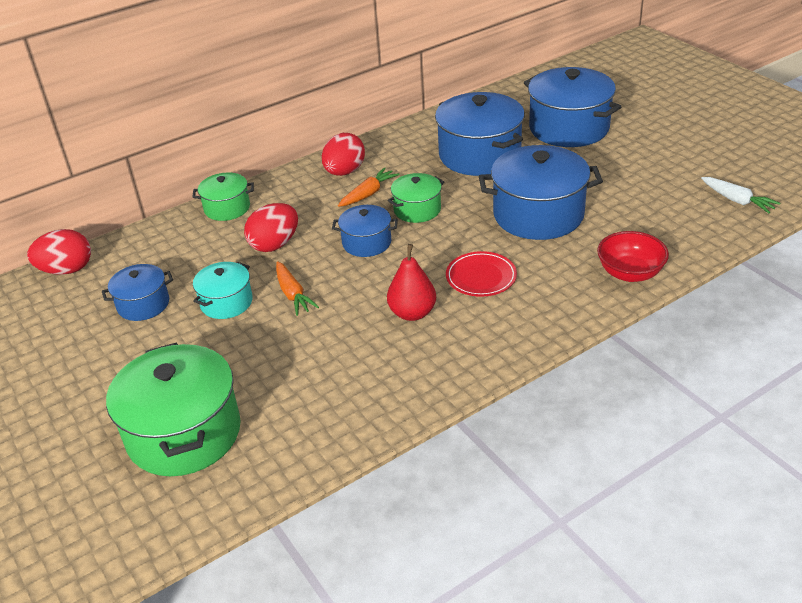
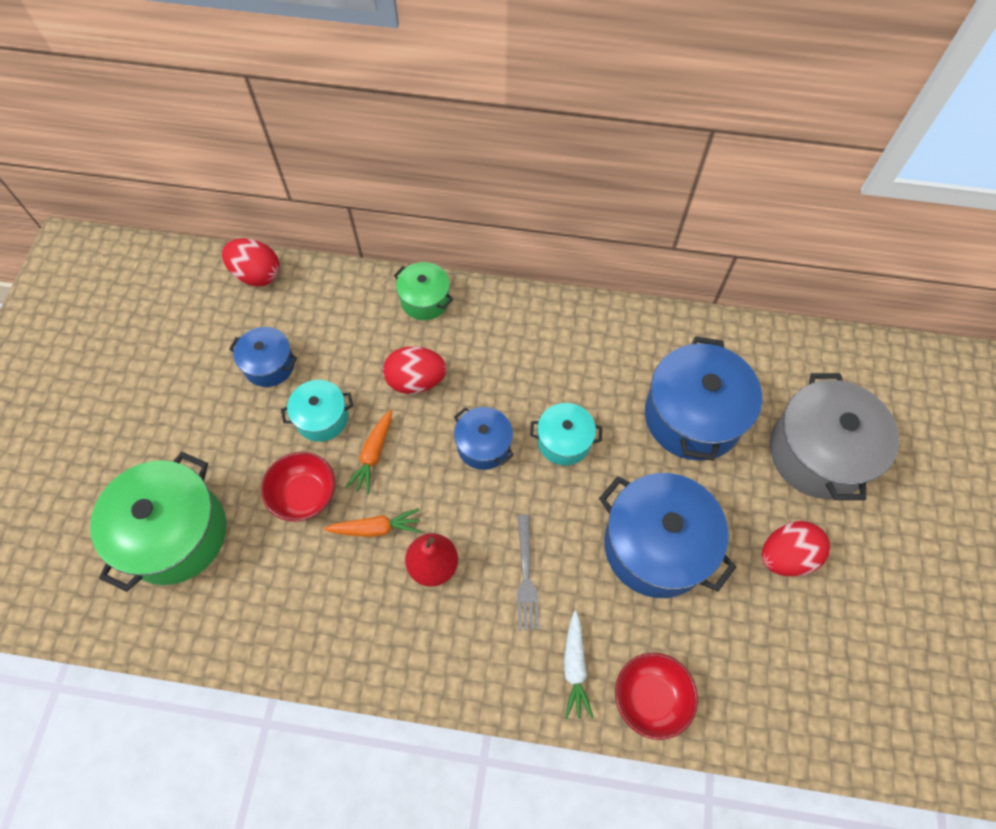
camera: 40 degrees right, 25 degrees up
(267, 345) = (304, 495): none -> red bowl
(344, 172) = (556, 335): red egg -> red egg (786, 556)
(368, 194) = (546, 383): orange carrot -> orange carrot (376, 528)
(417, 209) = (564, 441): green pot -> turquoise pot
(481, 277) = (526, 576): red plate -> grey fork
(569, 128) = (818, 453): blue pot -> grey pot
(737, 200) = (862, 709): white carrot -> white carrot (574, 667)

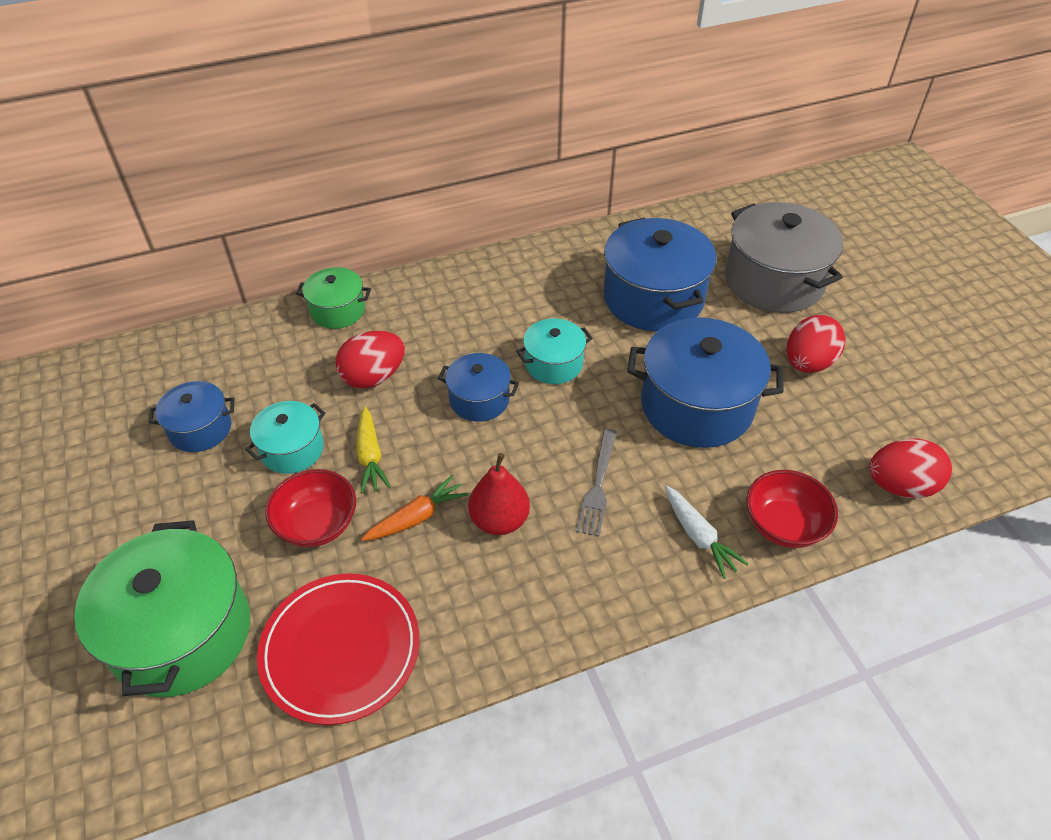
camera: 30 degrees left, 15 degrees down
(257, 274) = (135, 358): red egg -> red egg (900, 486)
(265, 608) = (341, 649): none -> red plate
(373, 455) = (370, 456): orange carrot -> yellow carrot
(526, 576) = (598, 485): grey fork -> grey fork turned 45 degrees clockwise

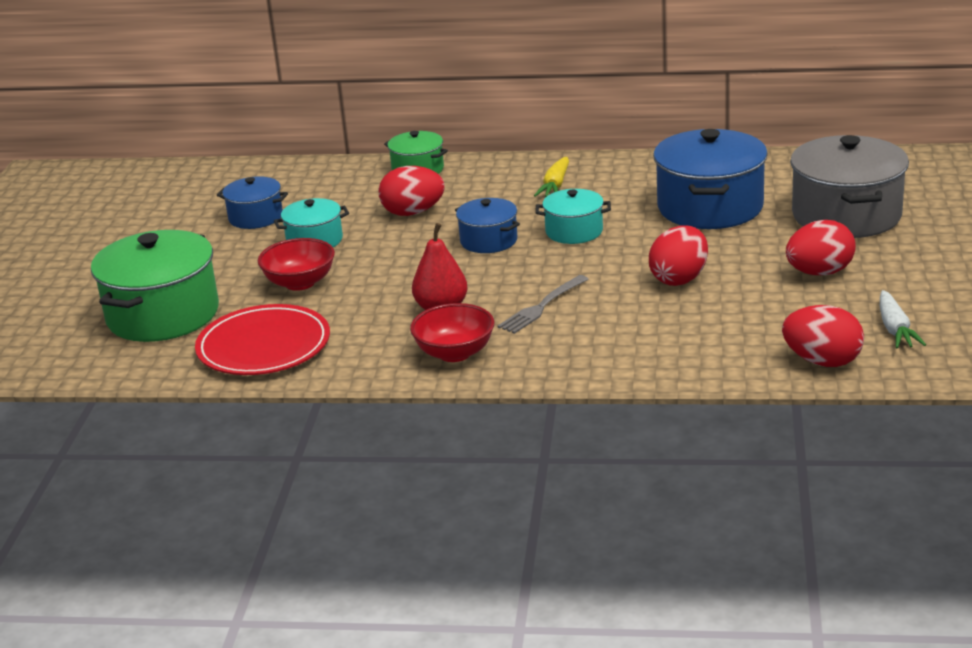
camera: 30 degrees right, 20 degrees down
(370, 456) = (371, 255): yellow carrot -> yellow carrot (555, 186)
(417, 517) = (378, 294): orange carrot -> none
(696, 406) = (679, 279): blue pot -> red egg
(698, 536) = (599, 351): white carrot -> white carrot (895, 329)
(783, 525) = (683, 360): red bowl -> red bowl (454, 353)

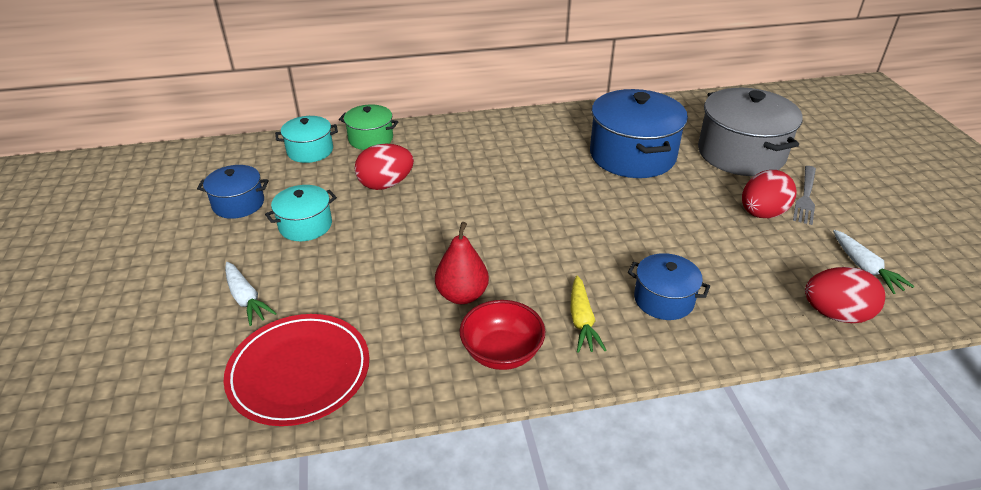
camera: 20 degrees left, 10 degrees up
(163, 315) = (174, 341): green pot -> none
(236, 292) = (246, 299): none -> white carrot
(300, 283) = (309, 279): red bowl -> none
(488, 241) = (468, 209): blue pot -> blue pot (663, 299)
(542, 306) = (554, 280): grey fork -> grey fork (806, 197)
(555, 186) = (495, 145): yellow carrot -> yellow carrot (582, 321)
(574, 231) = (537, 191): turquoise pot -> turquoise pot (310, 151)
(679, 279) = (655, 233): red egg -> none

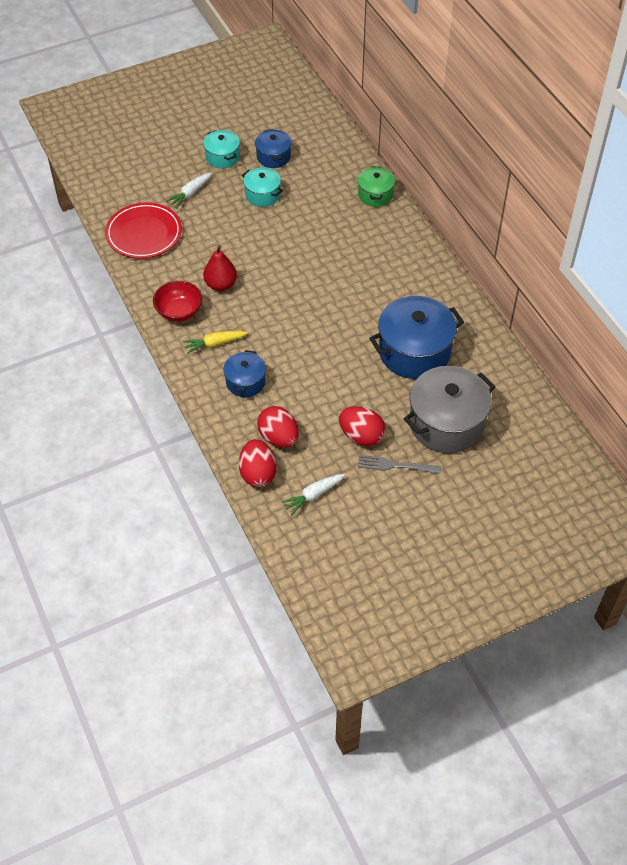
camera: 75 degrees right, 15 degrees up
(310, 151) = (346, 168): turquoise pot -> turquoise pot (222, 157)
(385, 184) = (320, 219): red egg -> red egg (278, 438)

